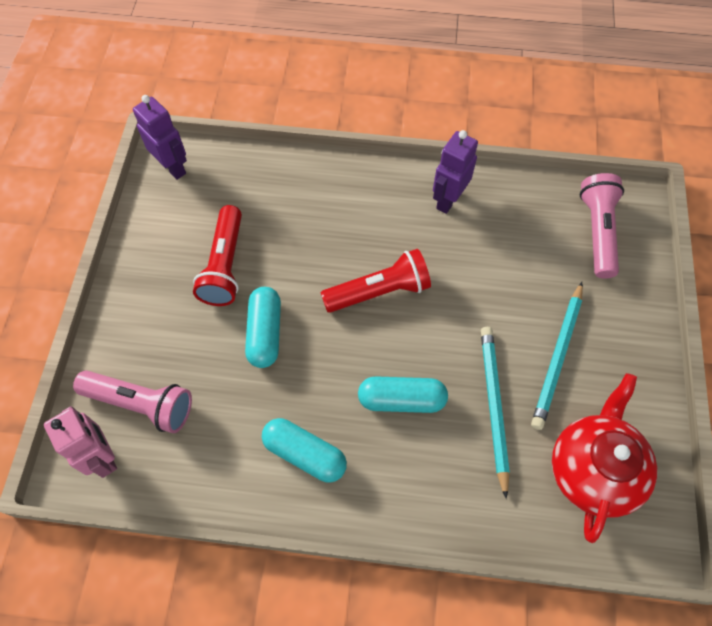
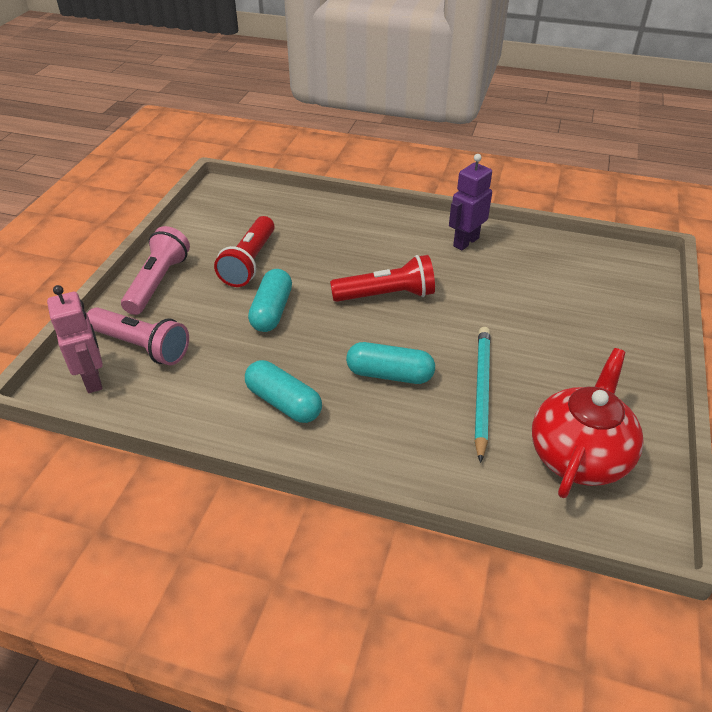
camera: 10 degrees right, 20 degrees down
(173, 167) = (225, 197): purple robot -> none
(557, 356) = (553, 362): turquoise pencil -> none
(597, 232) = (607, 278): pink flashlight -> pink flashlight (158, 282)

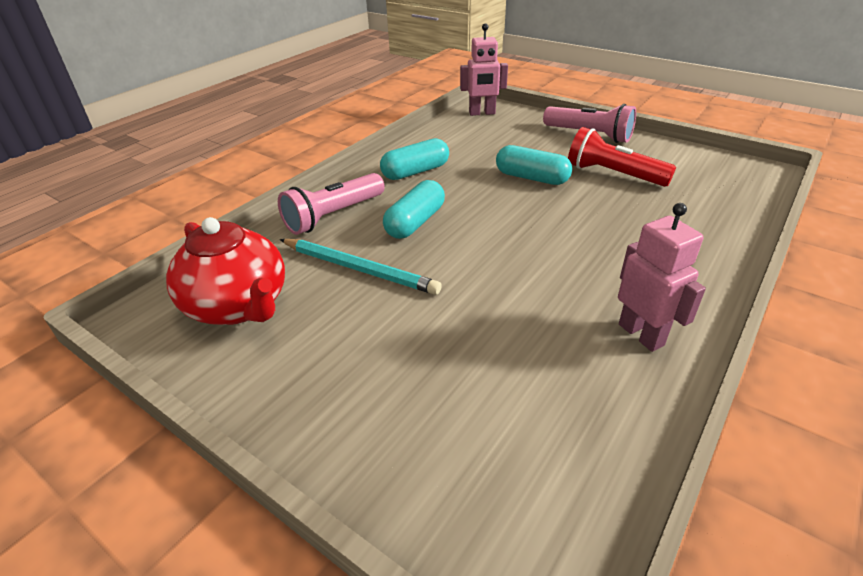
camera: 110 degrees right, 5 degrees down
(141, 346) = (509, 127): pink flashlight -> pink flashlight (333, 216)
(386, 295) = (534, 242): red flashlight -> none
(465, 242) = (641, 334): purple robot -> pink robot

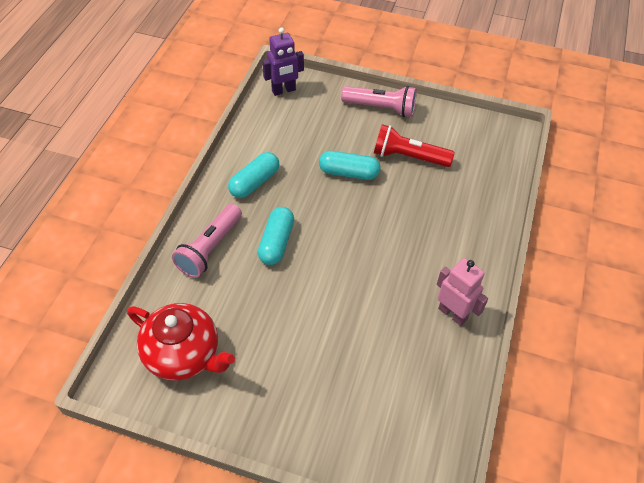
camera: 20 degrees left, 15 degrees up
(358, 269) = (254, 300): turquoise pencil -> none
(482, 113) = (284, 90): pink robot -> purple robot

